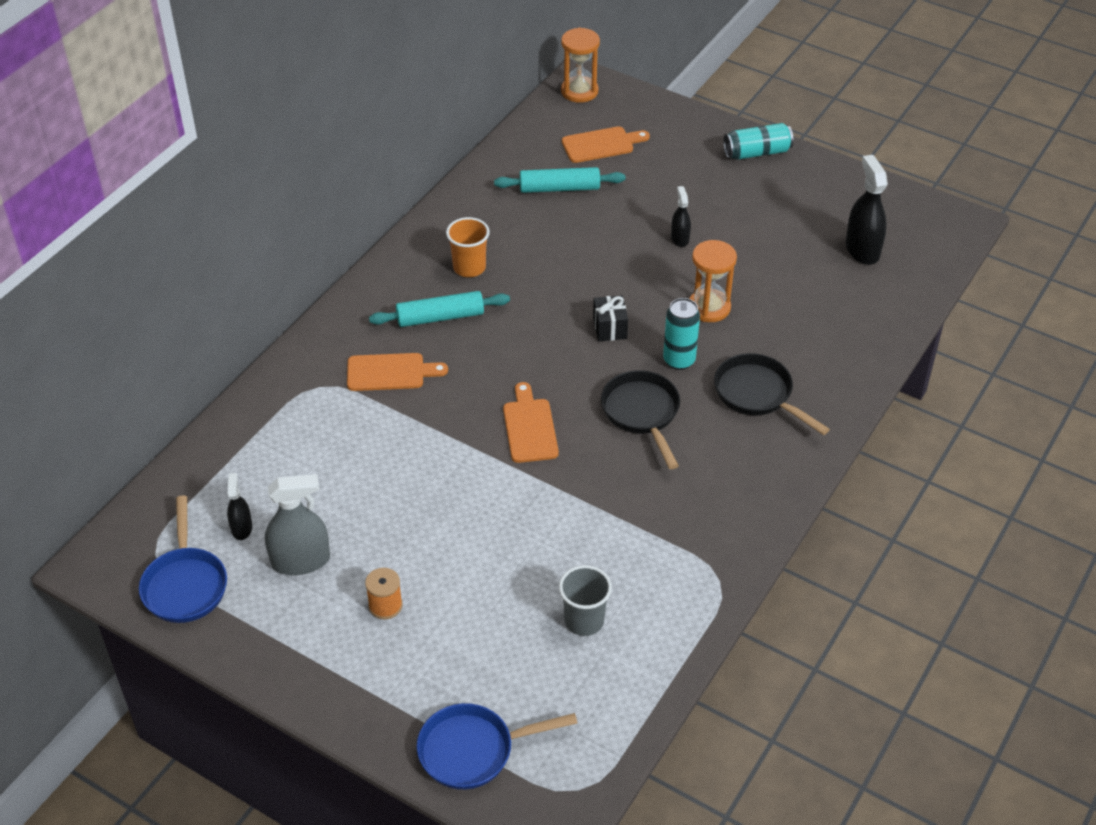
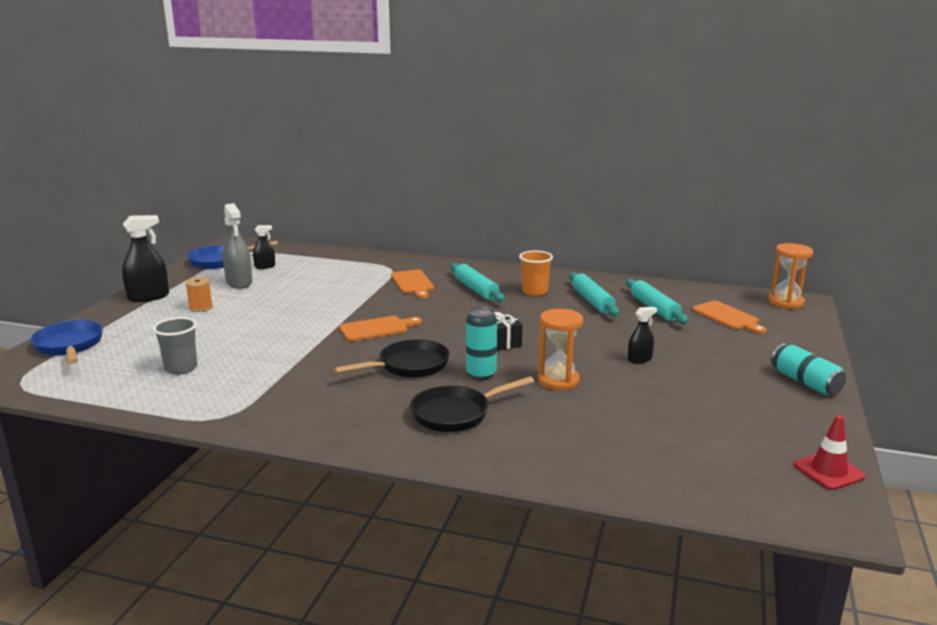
camera: 75 degrees right, 25 degrees down
(519, 229) = (592, 301): none -> turquoise rolling pin
(757, 395) = (456, 413): black pan -> black pan turned 150 degrees counterclockwise
(862, 250) = (716, 453): black spray bottle -> black spray bottle (148, 297)
(899, 200) = (828, 471): none -> red traffic cone

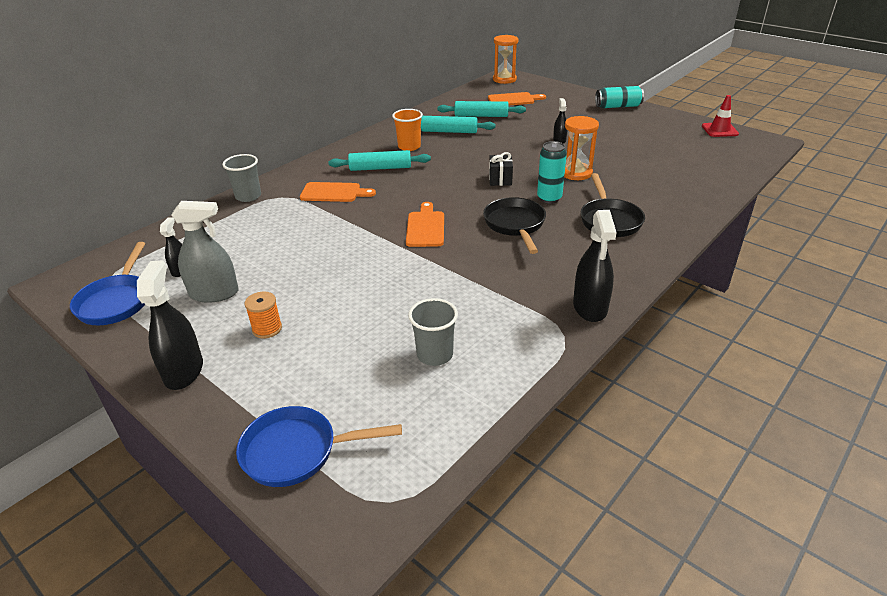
camera: 65 degrees left, 15 degrees up
(272, 423) = (590, 307): none -> black spray bottle
(383, 258) = (248, 196): none -> grey cup

